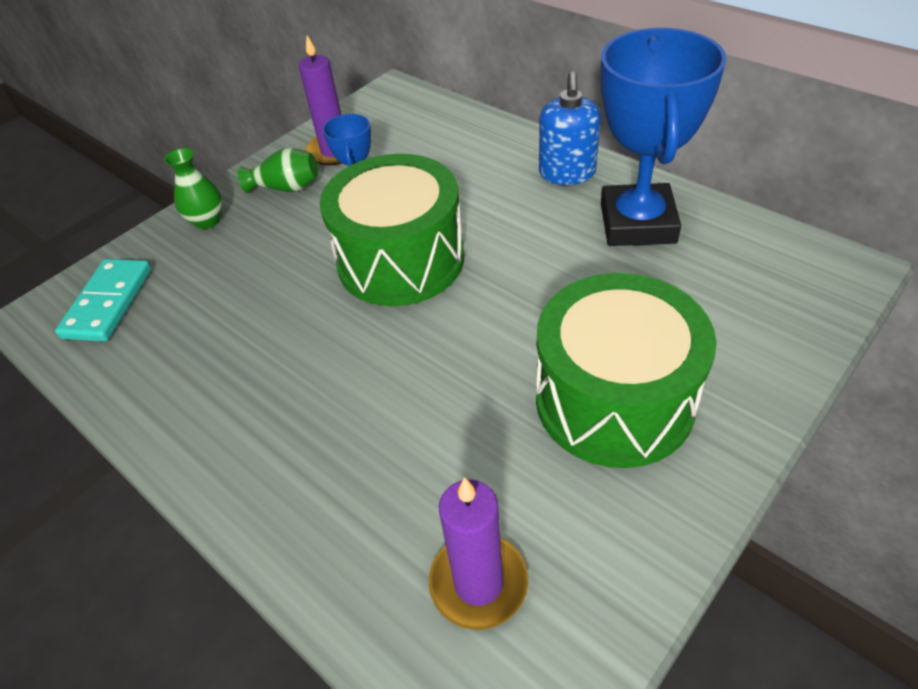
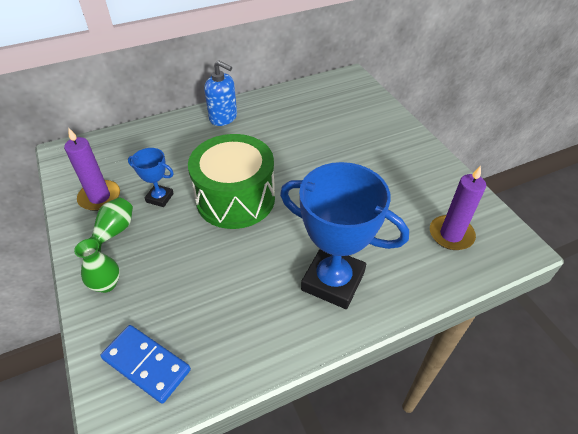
camera: 70 degrees left, 0 degrees up
(108, 303) = (146, 364): turquoise domino -> blue domino
(614, 400) = (379, 161): green drum -> none
(637, 223) = (280, 112): blue trophy -> blue trophy (333, 281)

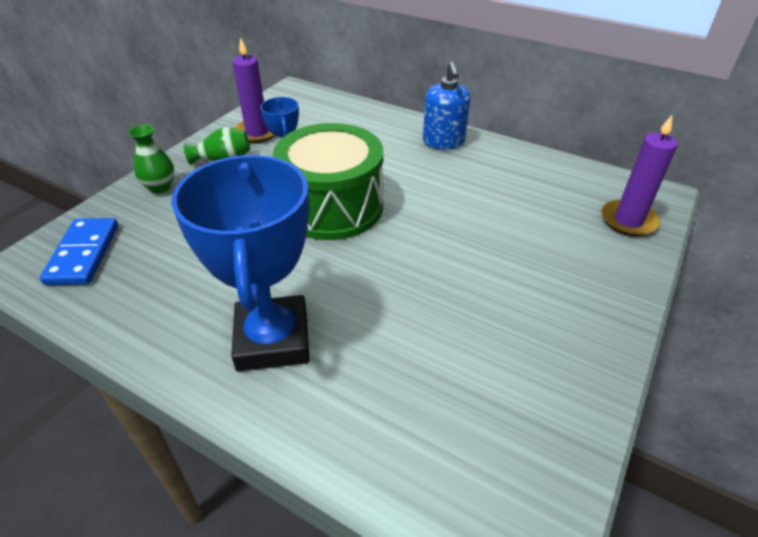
camera: 55 degrees right, 5 degrees down
(451, 234) = (462, 436): purple candle -> purple candle (628, 220)

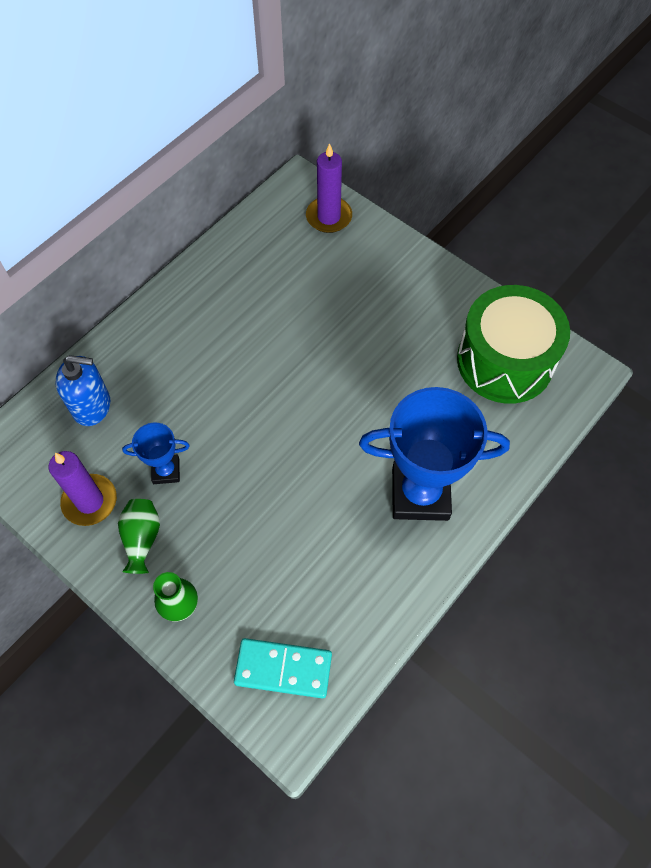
camera: 80 degrees left, 20 degrees up
(84, 254) = (283, 668): blue domino -> turquoise domino
(332, 207) = (258, 434): green drum -> green drum (505, 361)
(443, 142) = (169, 317): blue soap dispenser -> blue soap dispenser (92, 406)

